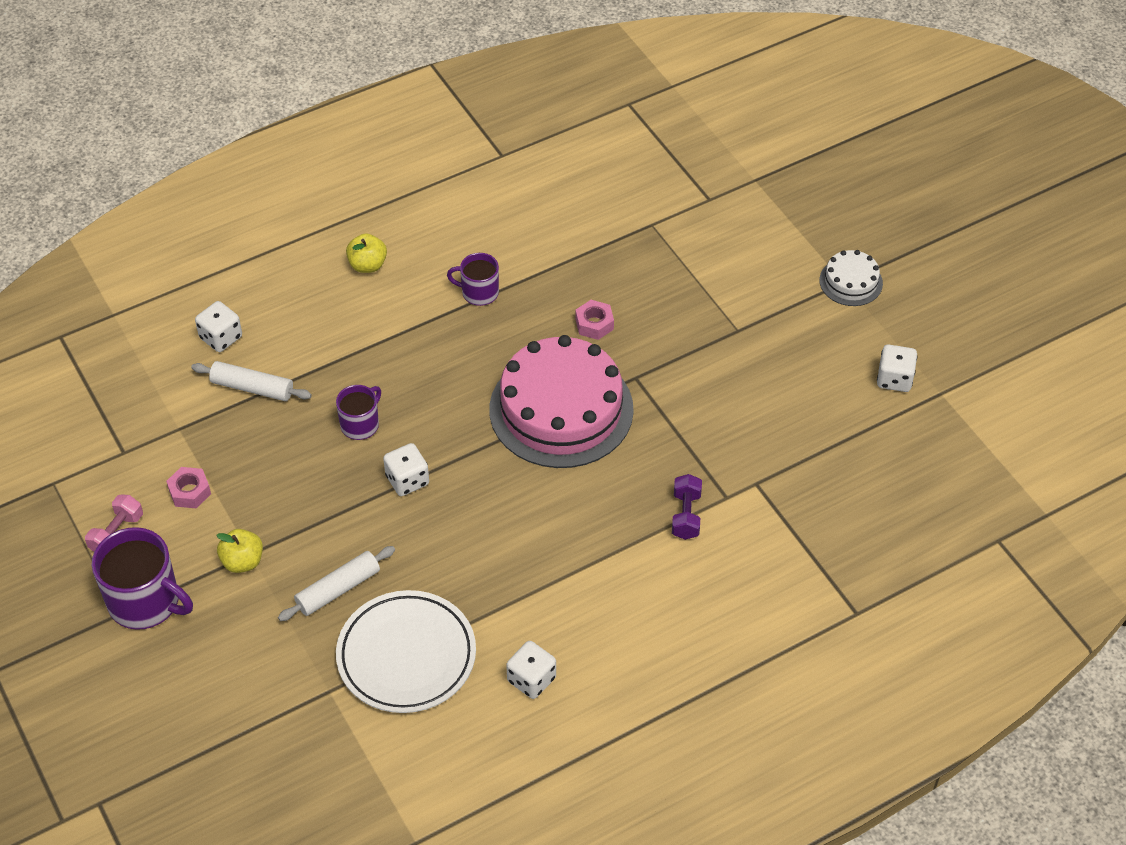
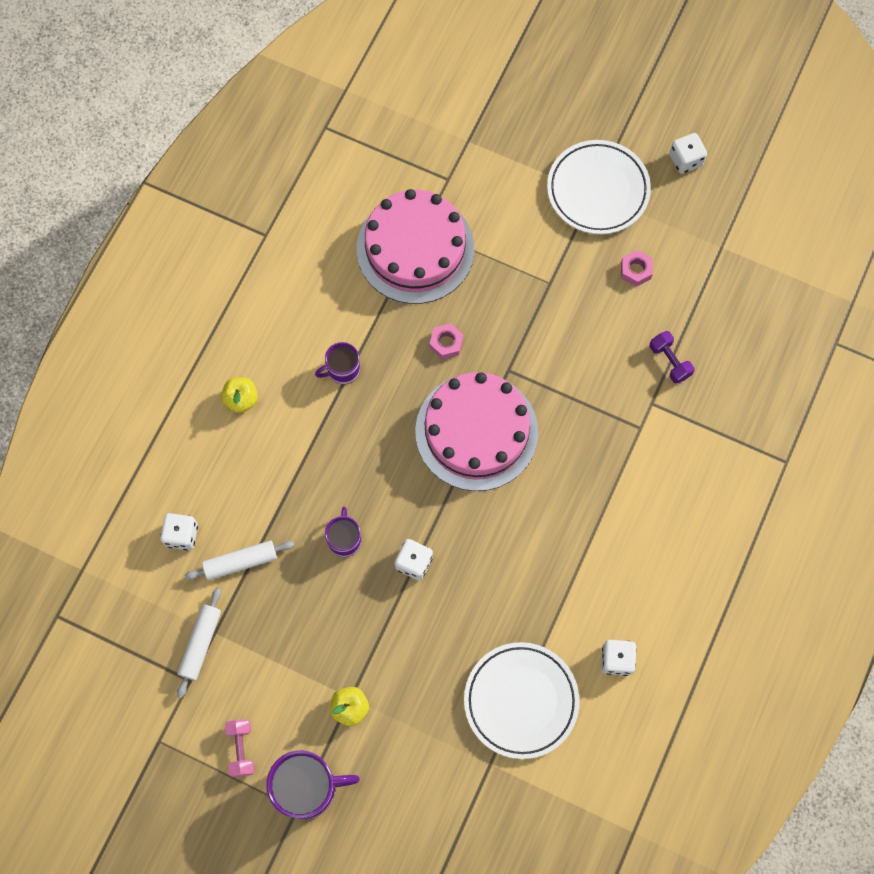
camera: 35 degrees left, 20 degrees up
(190, 492) = (266, 679): pink nut -> pink nut (635, 270)
(338, 589) = (434, 683): white rolling pin -> white rolling pin (200, 643)
(630, 236) = (415, 249): none -> pink cake
(686, 515) = (624, 461): purple dumbbell -> purple dumbbell (669, 361)
(851, 282) = (598, 190): white cake -> white plate
(894, 379) = (683, 255): white dice -> white dice (685, 160)

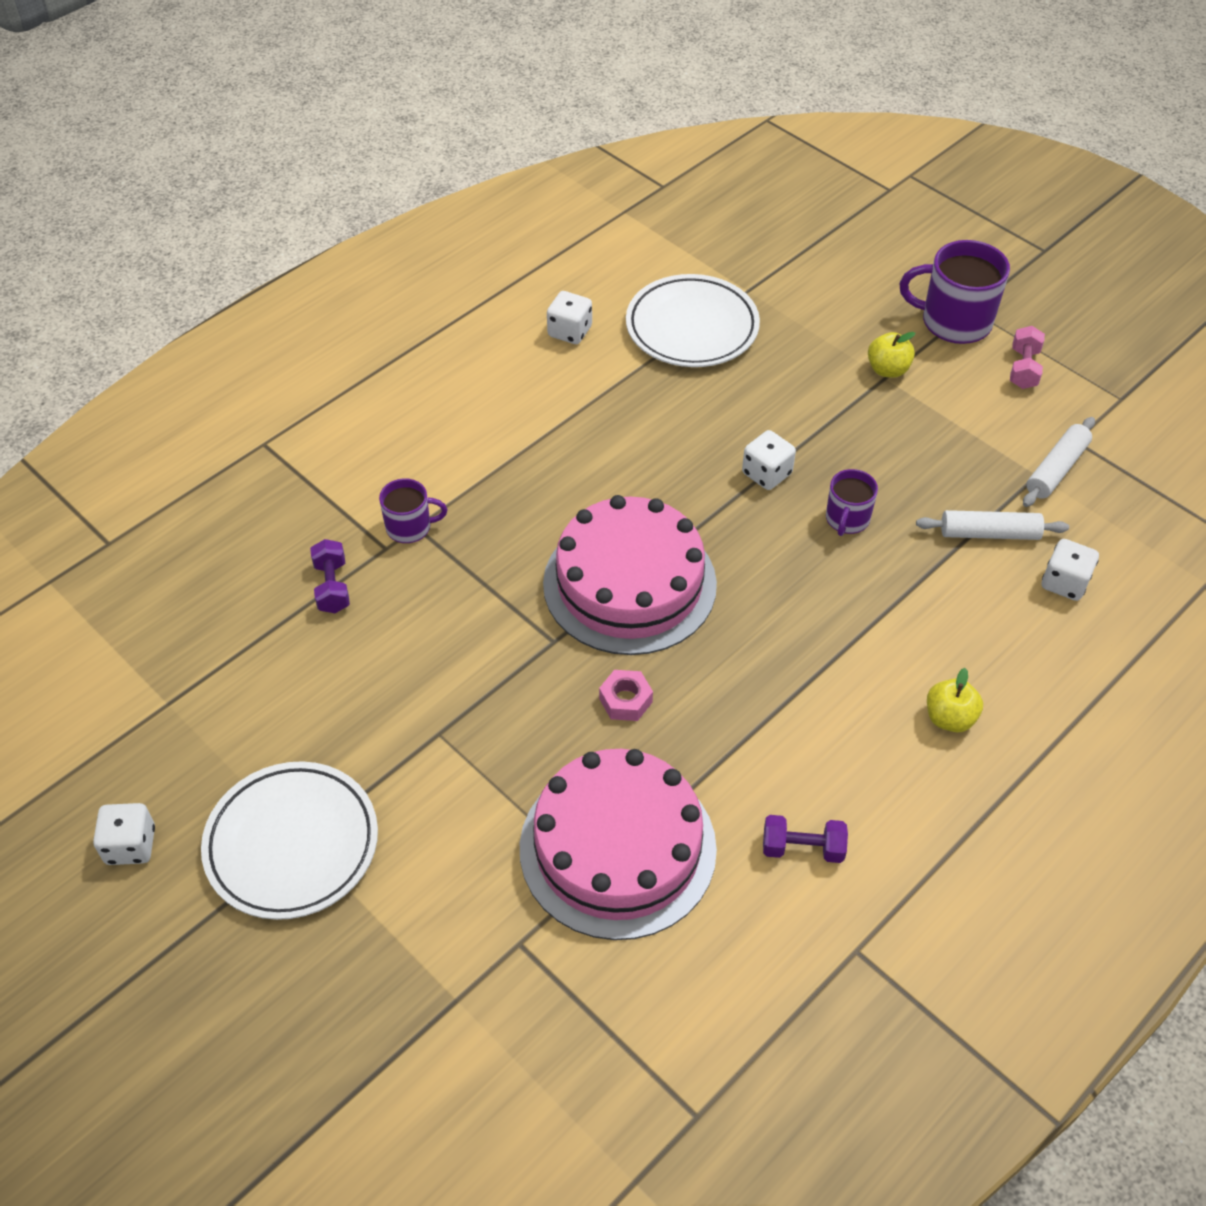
camera: 160 degrees left, 20 degrees down
(310, 283) = (802, 848): none -> purple dumbbell
(342, 370) = (789, 711): purple mug -> purple mug (410, 527)
(635, 270) = (307, 711): pink nut -> none

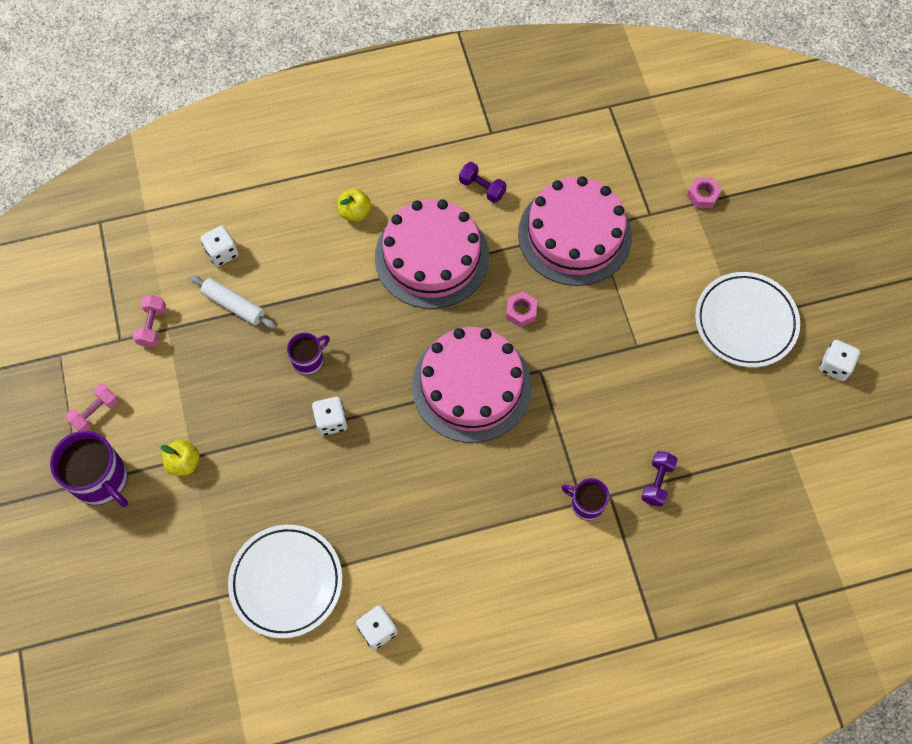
camera: 150 degrees left, 15 degrees up
(447, 1024) = (702, 195): none -> pink nut
(797, 712) = (432, 257): none -> pink cake
(1056, 469) = (152, 326): white rolling pin -> pink dumbbell

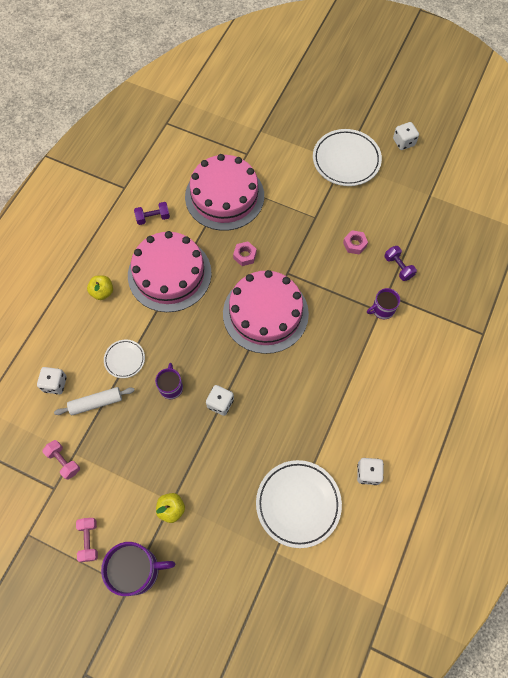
camera: 50 degrees left, 0 degrees up
(301, 293) = (124, 359): none -> white plate
(702, 195) = (259, 123): pink nut -> pink nut (354, 244)

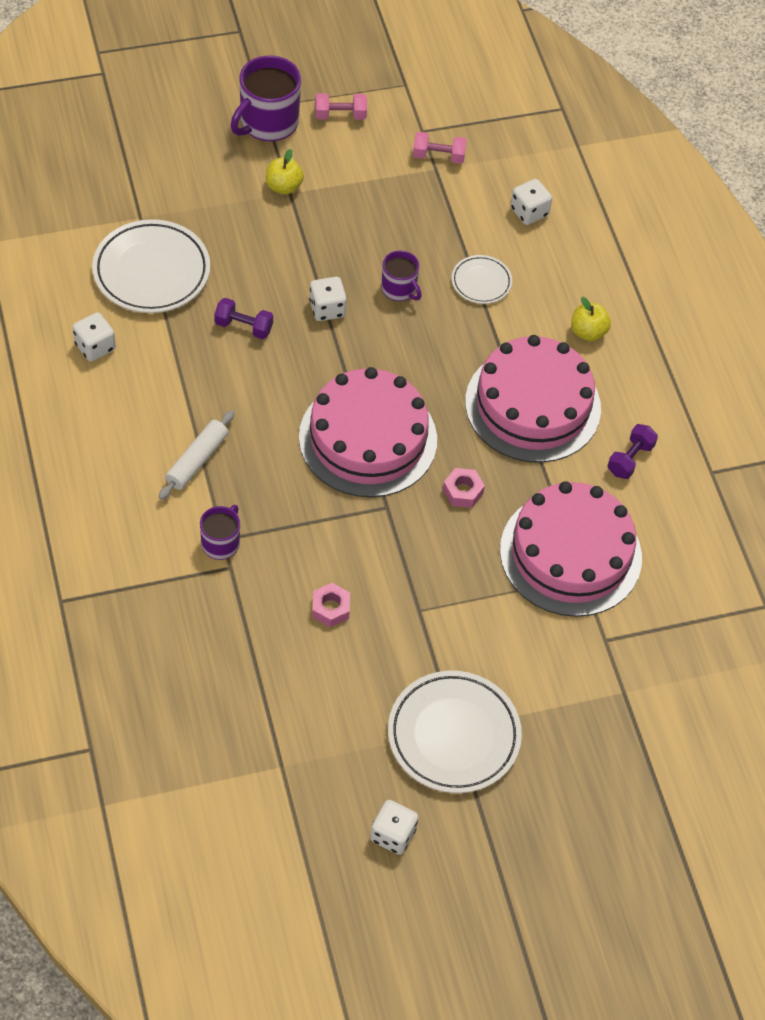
camera: 135 degrees right, 10 degrees down
(89, 540) = (340, 115): pink dumbbell -> pink dumbbell turned 45 degrees counterclockwise
(96, 403) = (465, 223): white rolling pin -> white rolling pin (197, 460)
(398, 267) = (244, 617): purple dumbbell -> purple dumbbell (243, 327)

